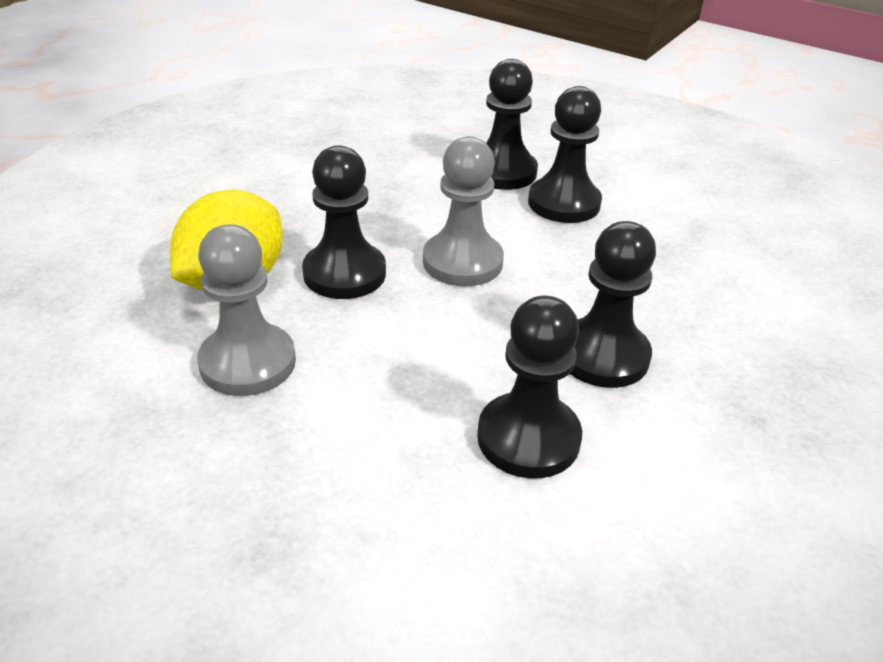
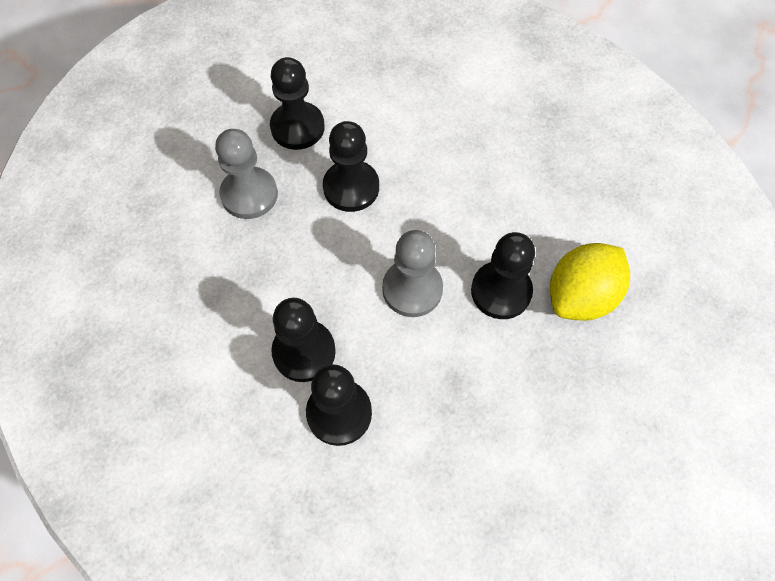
camera: 165 degrees left, 25 degrees up
(248, 363) = (566, 219): grey pawn -> grey pawn (249, 194)
(528, 438) = (416, 142): black pawn -> black pawn (297, 127)

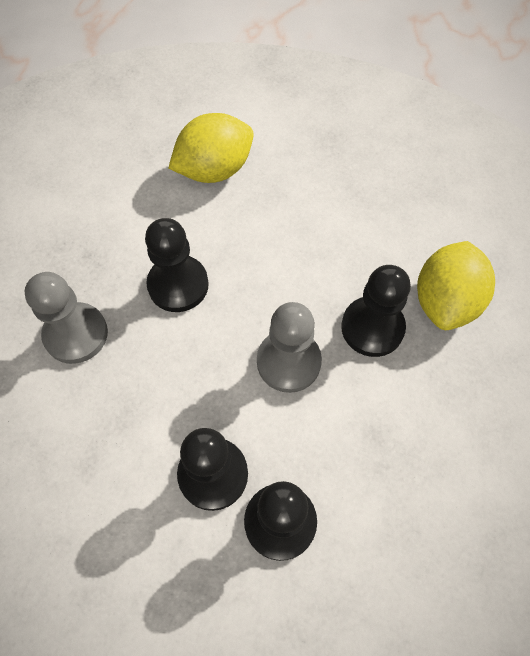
camera: 25 degrees left, 0 degrees up
(297, 127) = (93, 245): black pawn -> none
(431, 100) = (214, 170): none -> yellow lemon

